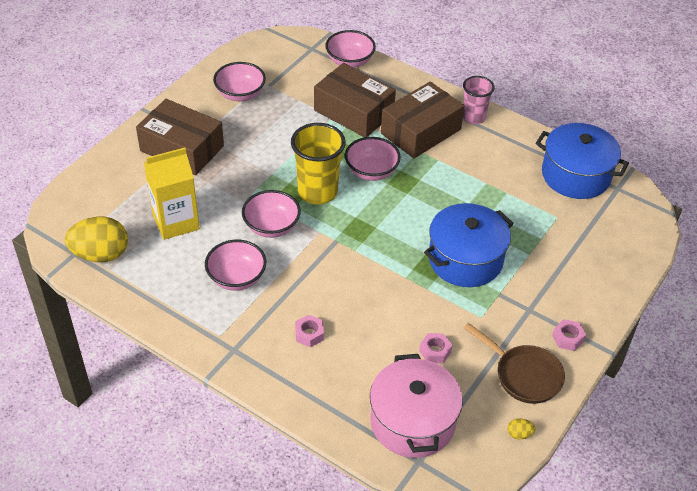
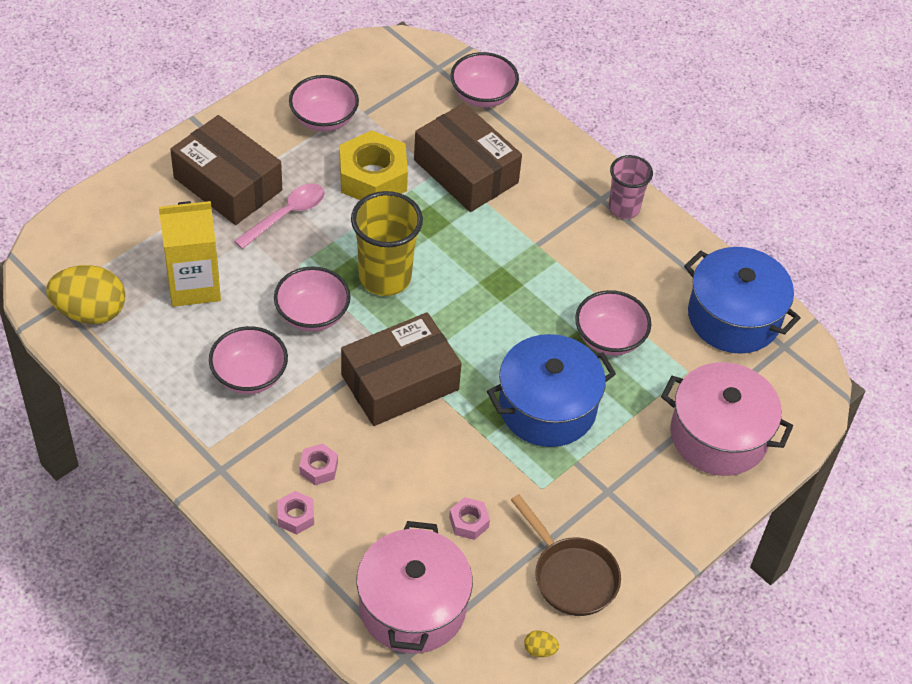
camera: 10 degrees right, 5 degrees up
(232, 162) = (286, 215): none -> pink spoon
(288, 126) = (373, 177): none -> yellow nut
(371, 171) = (463, 261): pink bowl -> pink bowl (609, 338)
(420, 131) = (546, 215): brown box -> brown box (400, 382)
(567, 338) = (644, 539): pink nut -> pink nut (296, 516)
(594, 256) = (718, 435): none -> pink pot

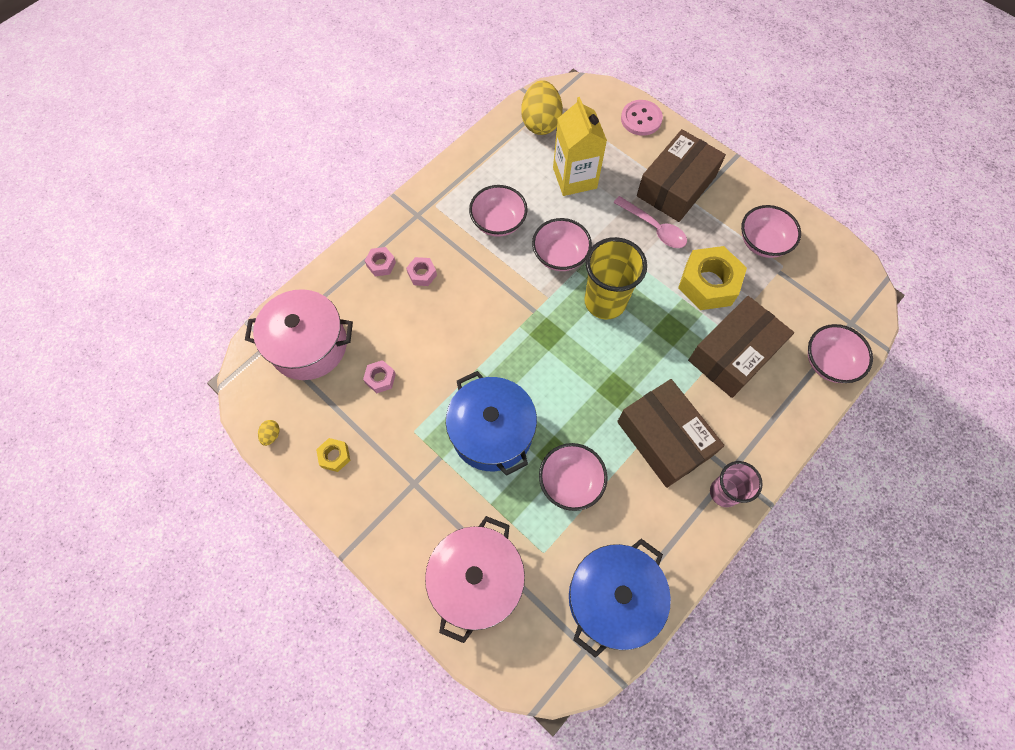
camera: 90 degrees right, 15 degrees up
(111, 202) = (641, 119): none -> pink button
(400, 382) = (504, 321): brown box -> brown box (664, 438)
(571, 575) = (334, 456): brown pan -> yellow nut

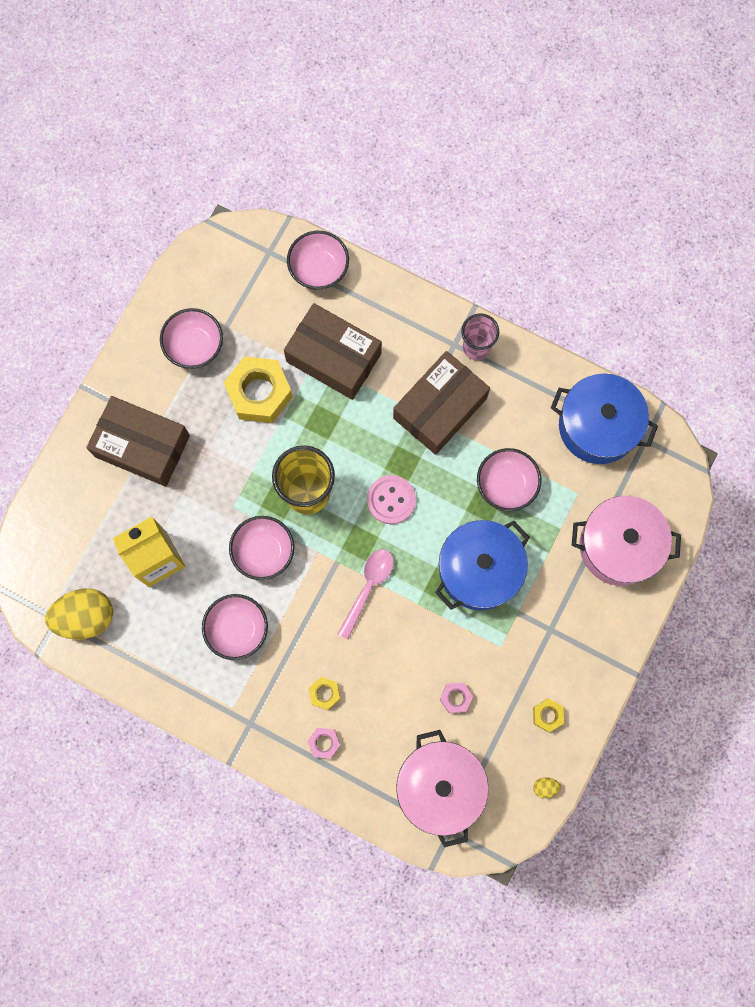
camera: 105 degrees left, 10 degrees up
(422, 274) = (324, 693): pink nut -> yellow nut
(641, 119) = (54, 502): pink button -> pink button (391, 500)
(654, 228) = (203, 459): pink spoon -> pink spoon (368, 587)

